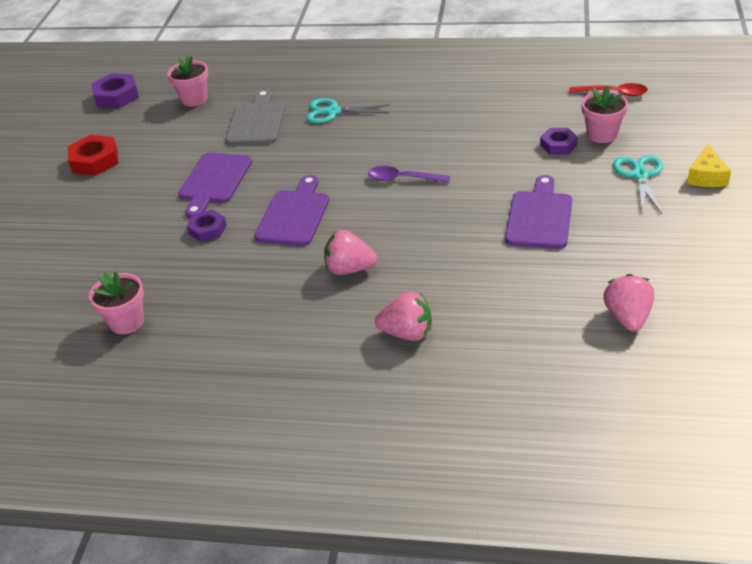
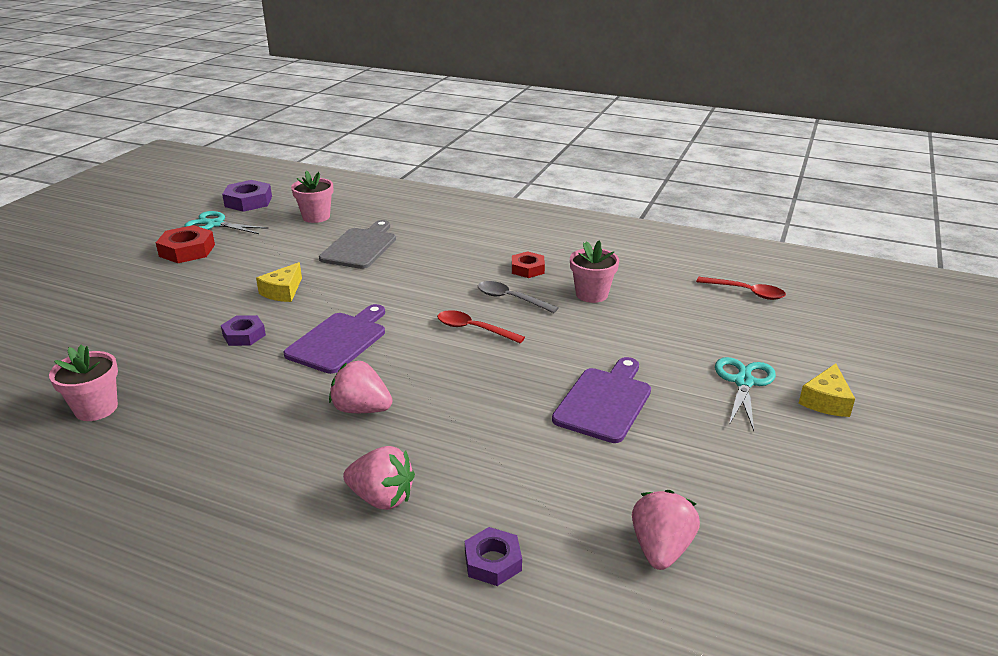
camera: 10 degrees right, 10 degrees down
(214, 181) = (283, 291): purple cutting board -> yellow cheese
(333, 112) = (440, 253): turquoise scissors -> turquoise scissors (215, 224)
(403, 179) = (473, 329): purple spoon -> red spoon
(419, 111) = (527, 269): none -> red nut
(420, 143) = (511, 299): none -> grey spoon
(558, 145) = (661, 331): purple nut -> purple nut (493, 561)
(602, 134) = (716, 330): pink flower pot -> pink flower pot (591, 294)

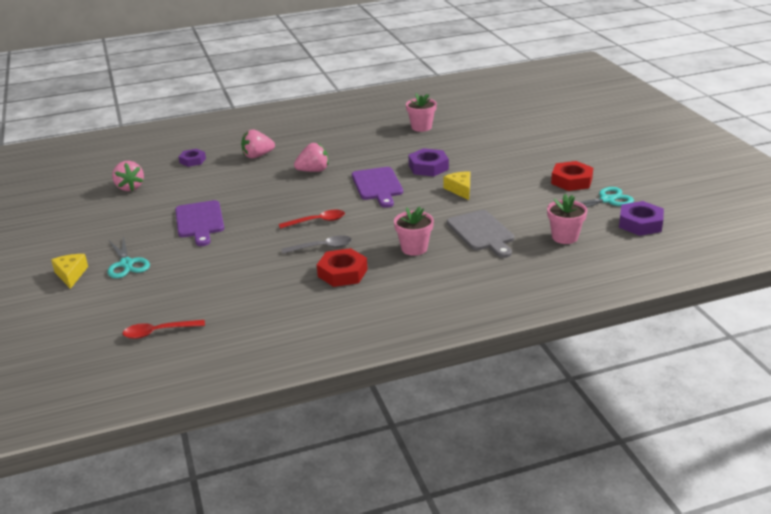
camera: 140 degrees right, 0 degrees up
(244, 335) = (428, 167): purple nut -> purple nut, size x1.52
(527, 269) = (342, 273): red nut -> red nut, size x1.52
(591, 294) = (273, 275): pink flower pot -> pink flower pot (414, 248)

